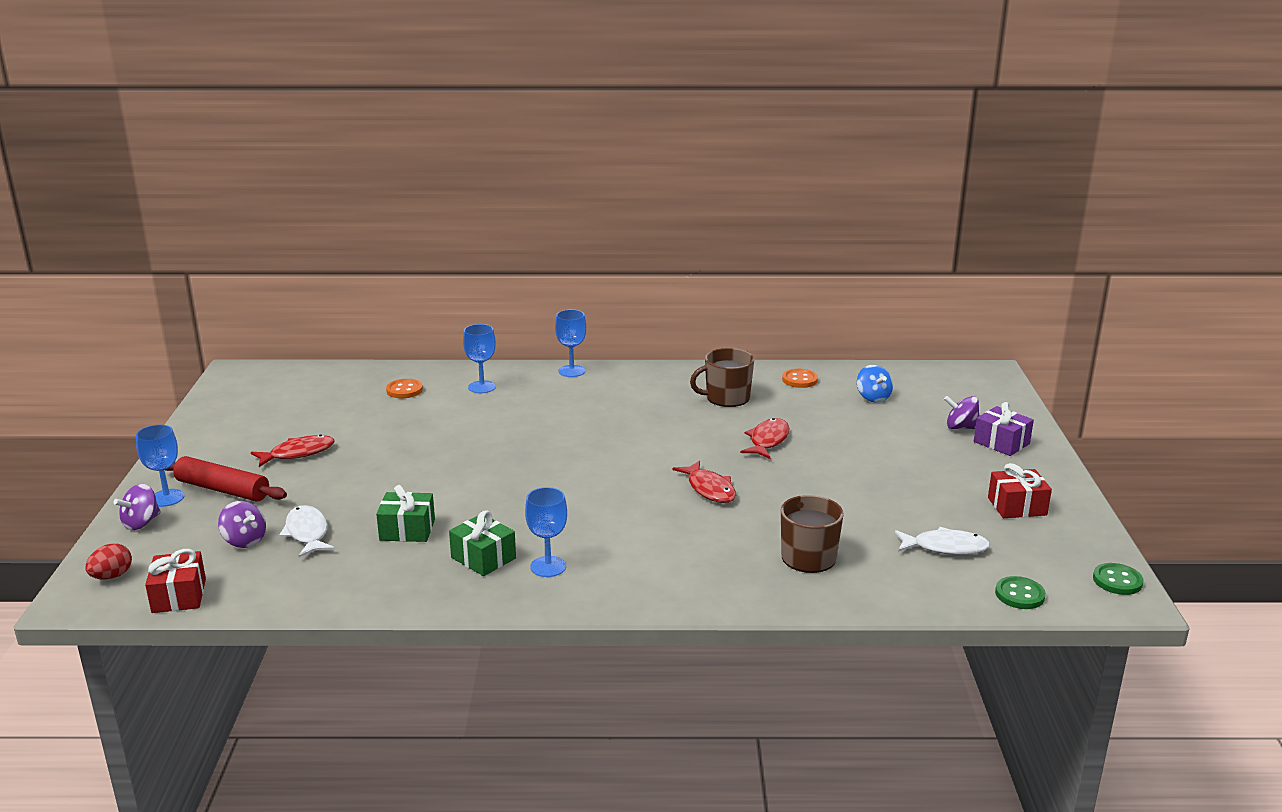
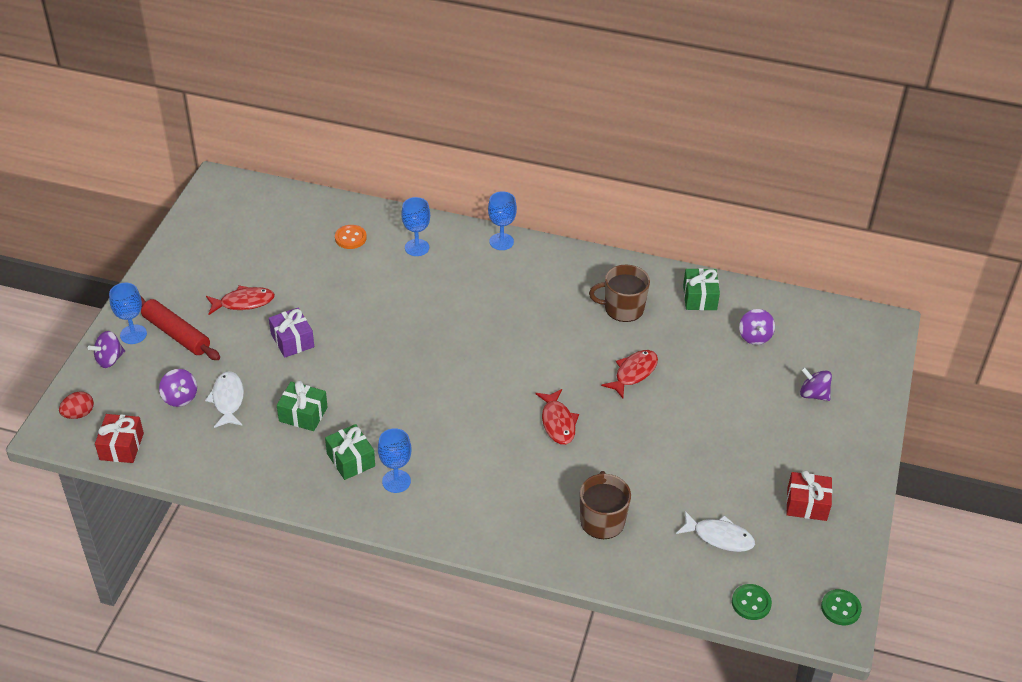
camera: 15 degrees right, 20 degrees up
(799, 380) = (699, 297): orange button -> green gift
(873, 397) = (754, 336): blue spinning top -> purple spinning top
(1001, 443) = (839, 422): purple gift -> purple gift (292, 340)

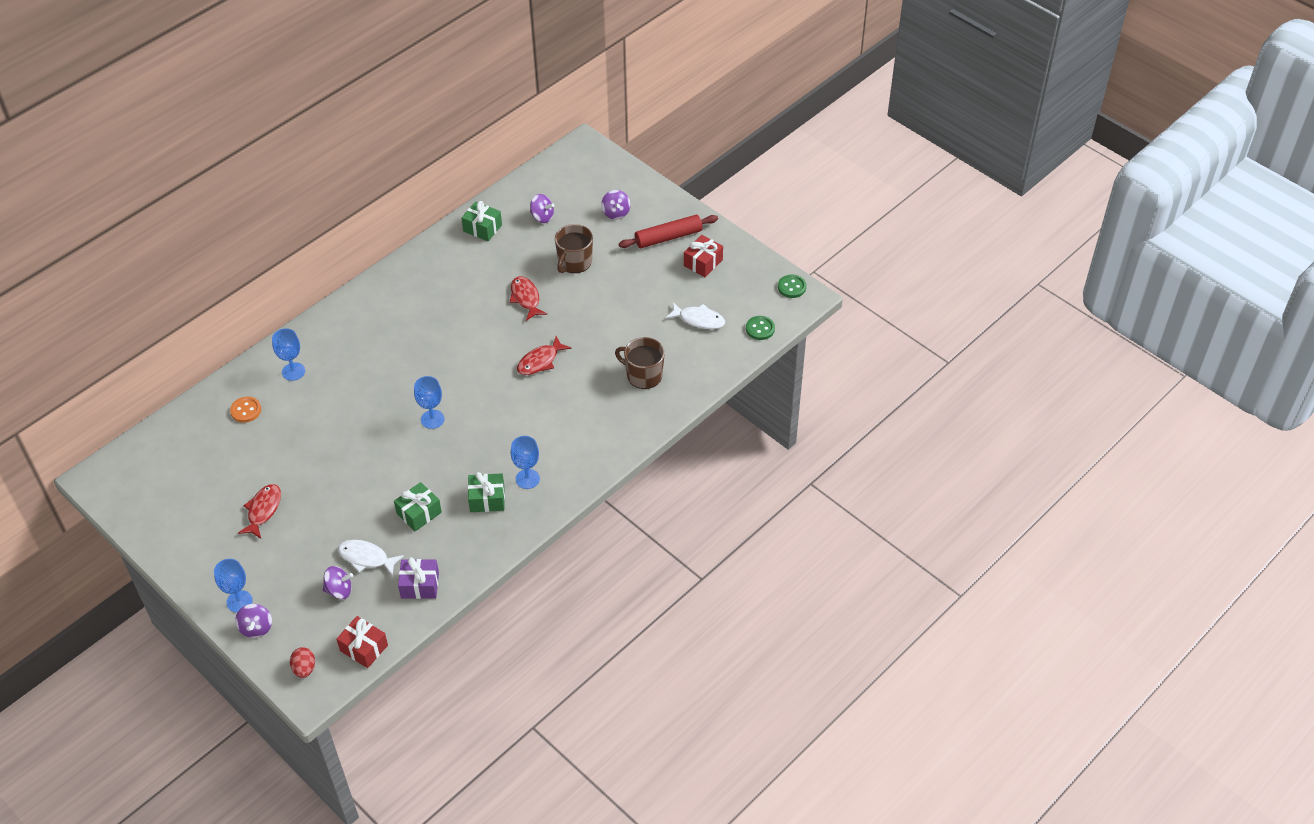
camera: 60 degrees left, 5 degrees up
(176, 334) = (263, 570): red rolling pin -> red rolling pin (668, 237)
(292, 340) = (333, 492): purple gift -> purple gift (420, 585)
(501, 242) = (331, 316): blue goblet -> blue goblet (432, 419)
(558, 422) = (540, 361): red fish -> red fish turned 120 degrees clockwise
(623, 308) = (459, 275): brown mug -> brown mug (574, 262)
(719, 537) = (699, 319): white fish -> white fish turned 60 degrees clockwise
(813, 394) = (616, 213): purple spinning top -> purple spinning top turned 75 degrees counterclockwise

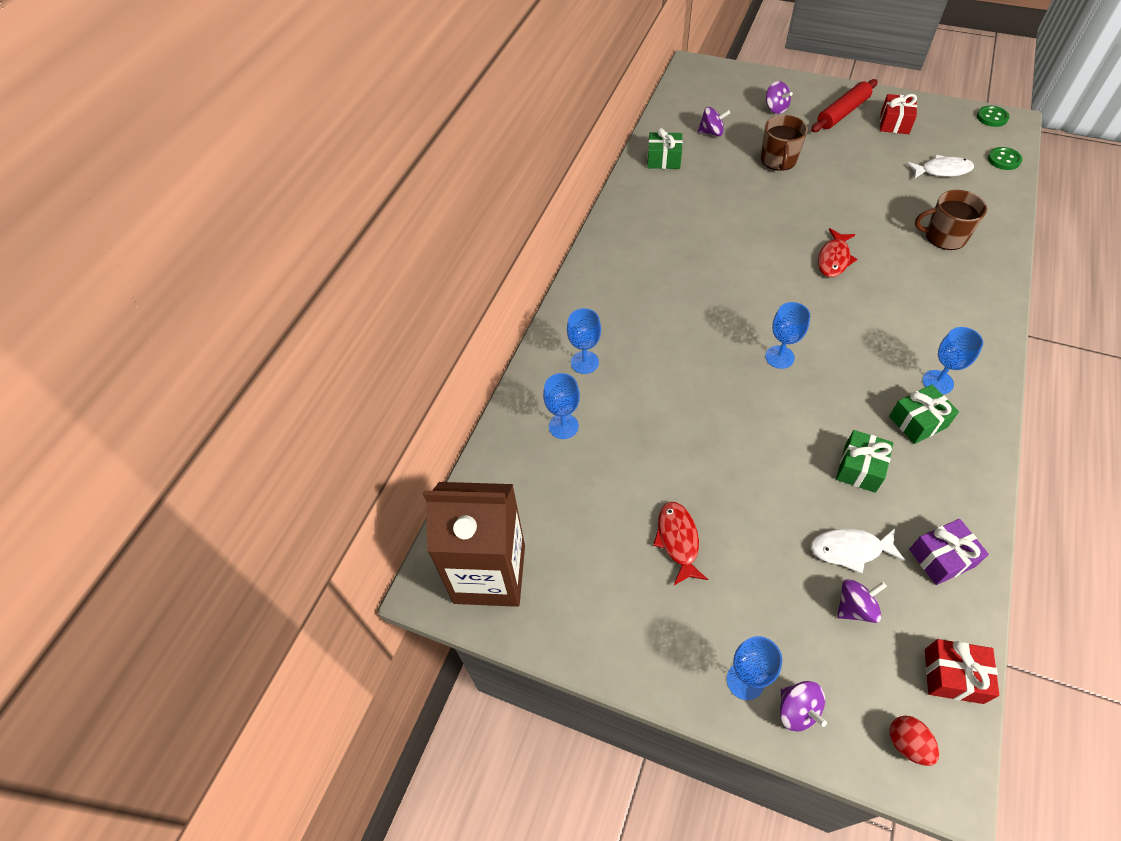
camera: 20 degrees left, 5 degrees up
(133, 484) = (489, 573): none -> brown carton
(246, 410) = (563, 426): orange button -> blue goblet
(526, 298) = (763, 206): red fish -> none

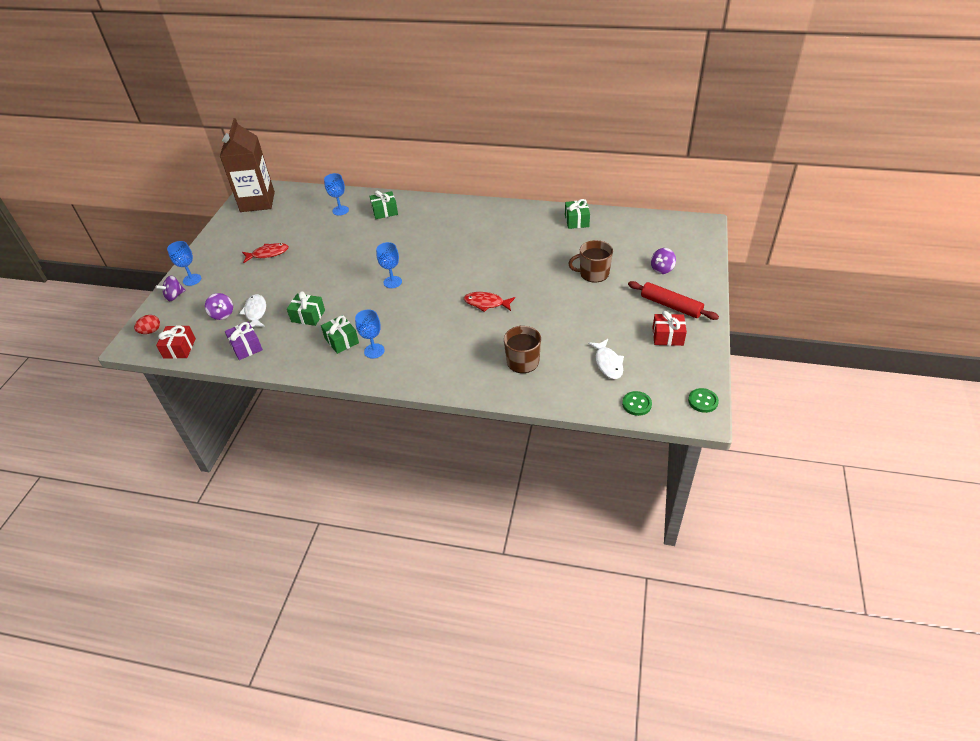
camera: 80 degrees right, 10 degrees down
(584, 362) = (385, 211): blue goblet -> green gift
(711, 132) = (617, 239): purple spinning top -> none

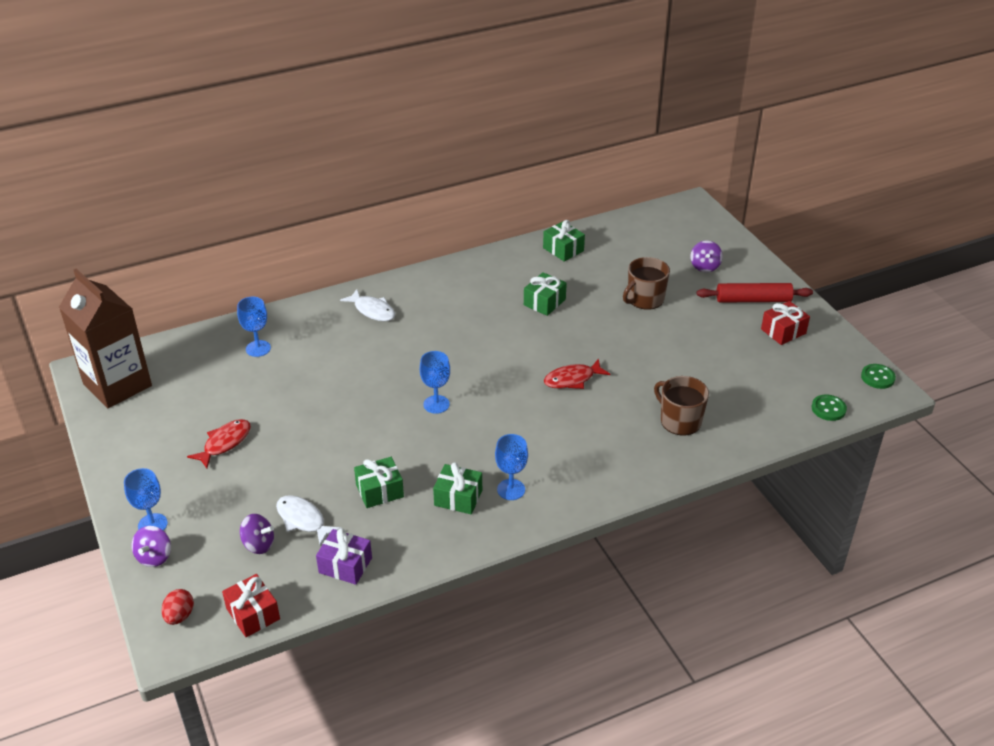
camera: 40 degrees left, 5 degrees down
(385, 211) = (321, 326): green gift -> green gift (544, 302)
(608, 363) = (761, 383): white fish -> white fish (372, 310)

